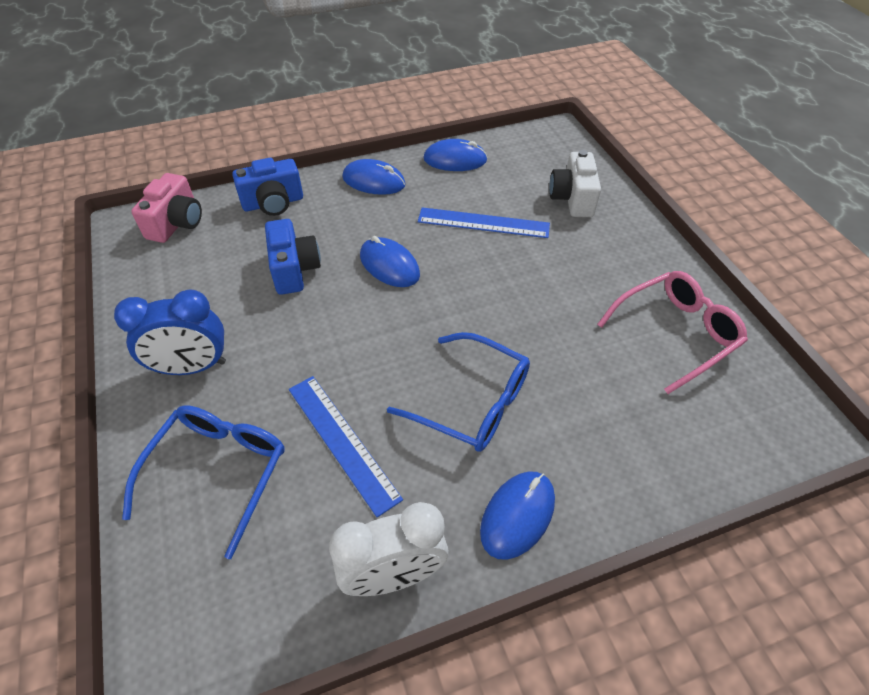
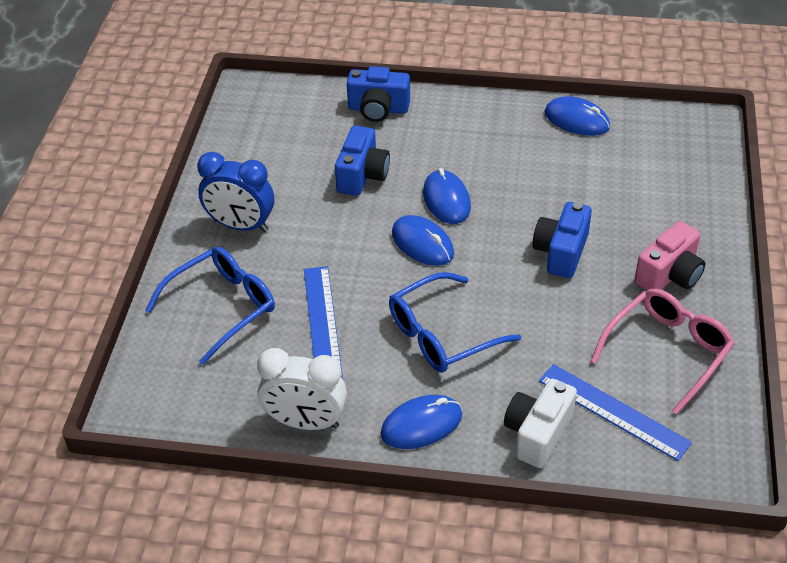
camera: 30 degrees right, 5 degrees down
(176, 223) = (287, 101): pink camera -> pink camera (669, 275)
(373, 181) = (482, 117): blue mouse -> blue mouse (422, 244)
(472, 402) = (442, 334): blue glasses -> blue glasses turned 90 degrees clockwise
(483, 223) = (560, 191): blue ruler -> blue ruler (613, 411)
(523, 277) = (561, 252): none -> blue camera
(572, 199) = (668, 197): white camera -> white camera (537, 434)
(675, 334) = (667, 351): pink glasses -> pink glasses turned 45 degrees counterclockwise

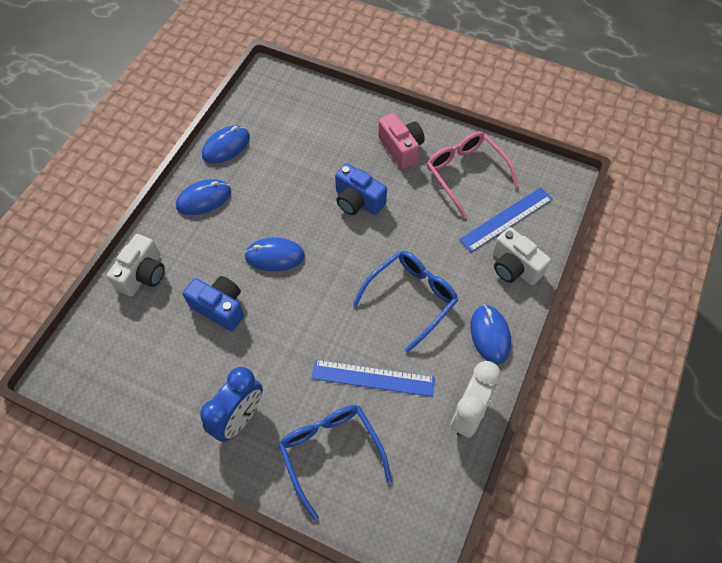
camera: 75 degrees left, 15 degrees up
(378, 109) = (143, 274): blue camera -> white camera
(422, 244) = (315, 285): blue mouse -> blue mouse (204, 199)
(442, 334) = (411, 298): blue glasses -> blue glasses turned 120 degrees counterclockwise

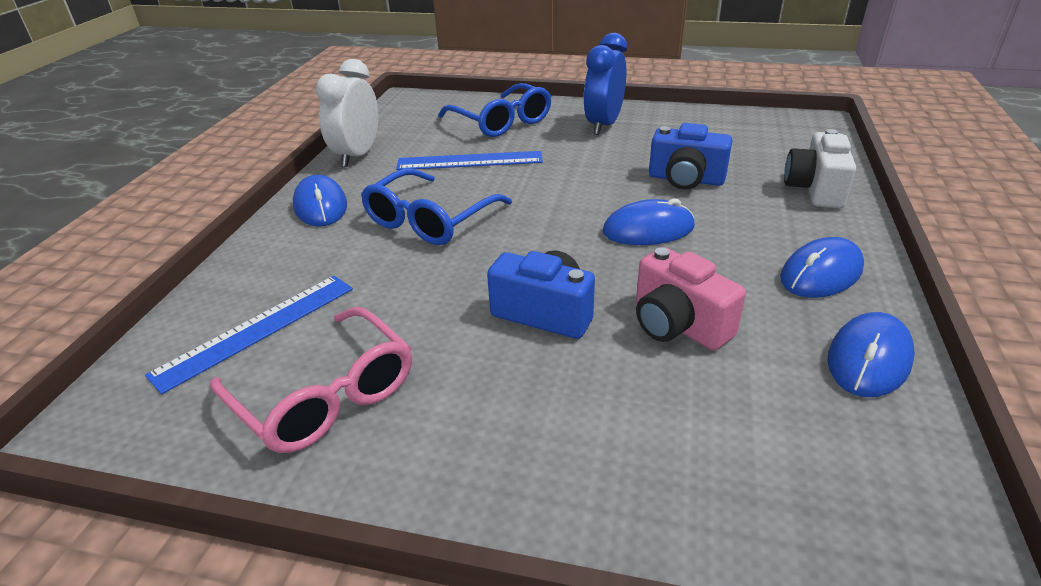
camera: 170 degrees right, 25 degrees down
(401, 148) = (477, 423): pink camera -> pink camera (678, 325)
(514, 267) = (264, 271): white camera -> none

